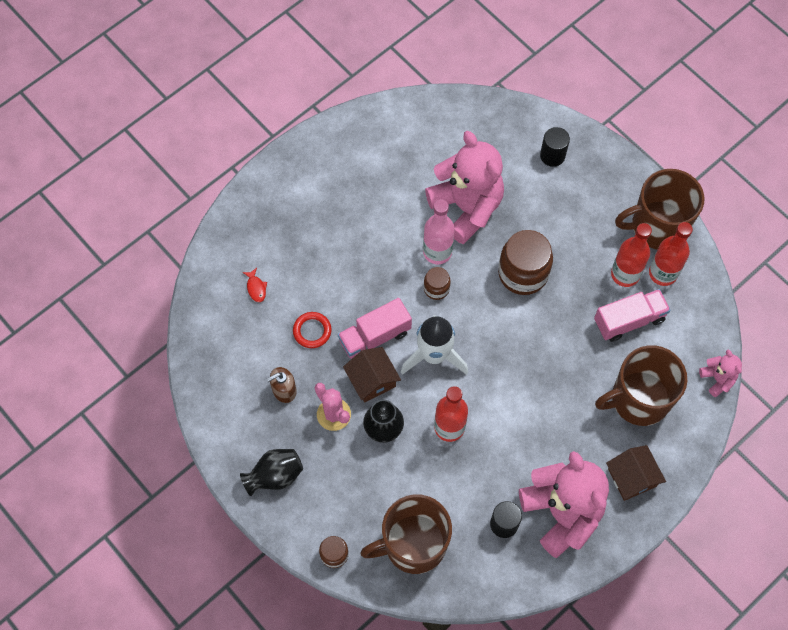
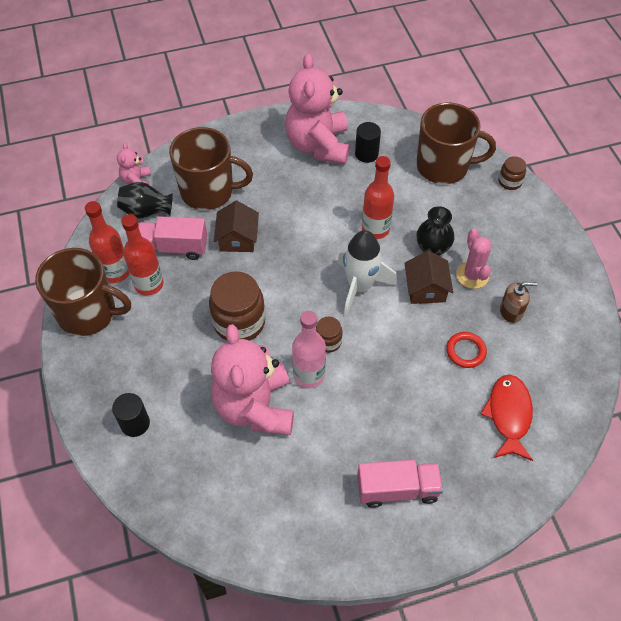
camera: 155 degrees left, 10 degrees down
(256, 288) = (508, 415): red fish -> red fish, size x2.20
(275, 476) = (541, 249): black vase -> black vase (146, 211)
(375, 336) = (407, 323): pink truck -> pink truck (397, 489)
(632, 477) = (251, 146): brown house -> brown house (238, 238)

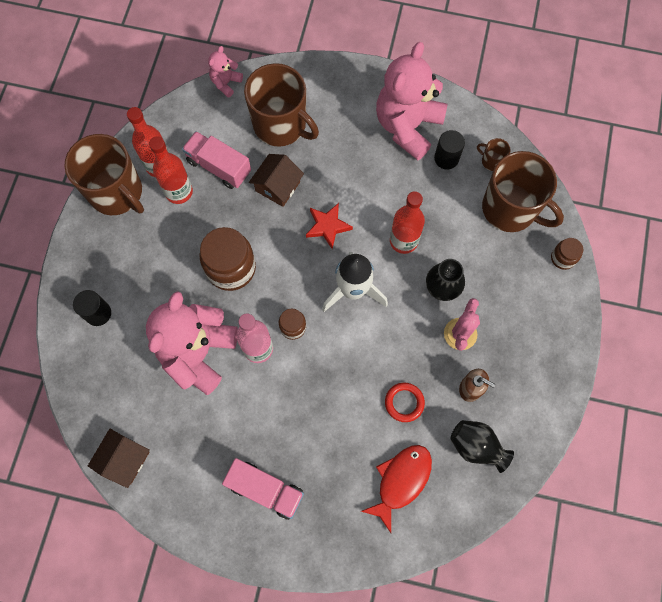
camera: 30 degrees right, 15 degrees up
(146, 211) = (217, 118): black vase -> black vase (476, 446)
(303, 248) = (327, 226): none -> red star
(404, 140) = (491, 161): none -> brown mug
(426, 289) = (409, 324): brown house -> brown house (124, 459)

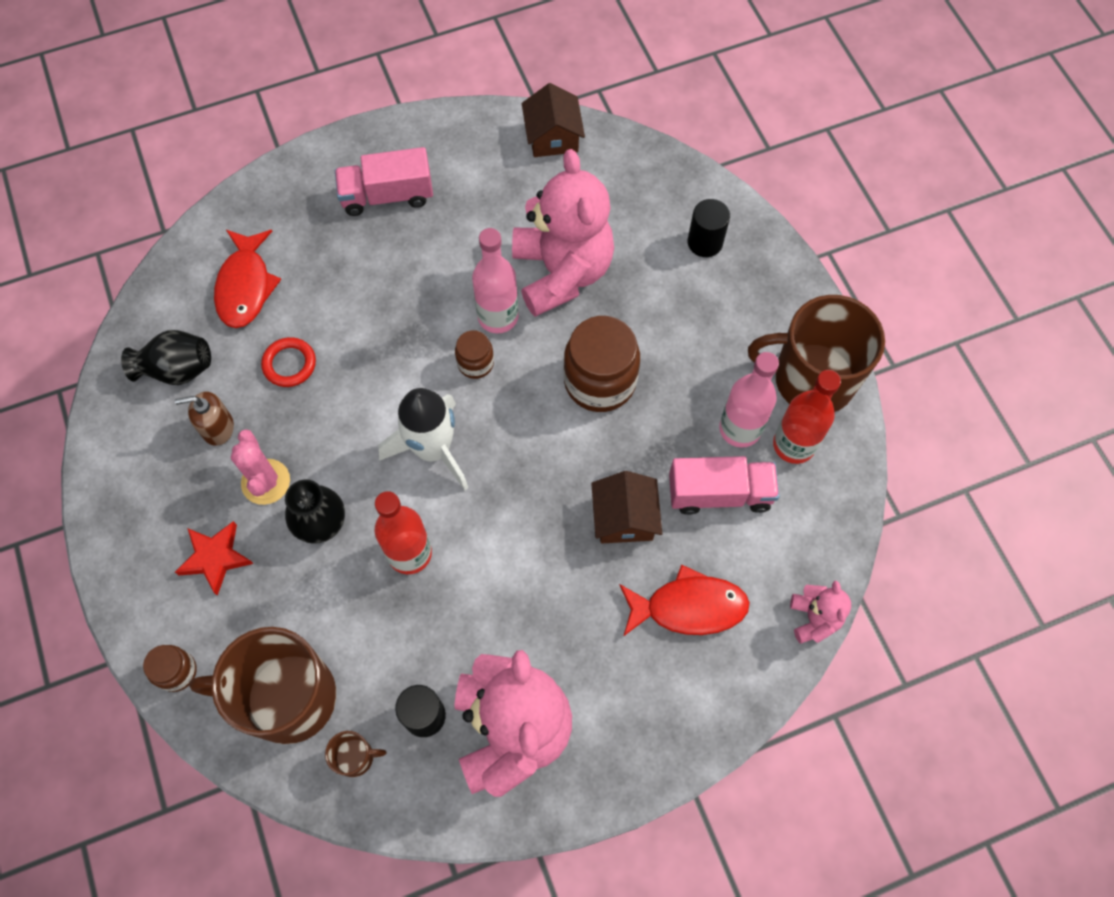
camera: 145 degrees right, 5 degrees down
(179, 192) = (740, 429): red bottle -> pink bottle
(281, 125) = (688, 607): brown mug -> red fish
(327, 226) = (521, 508): red star -> red star (215, 558)

